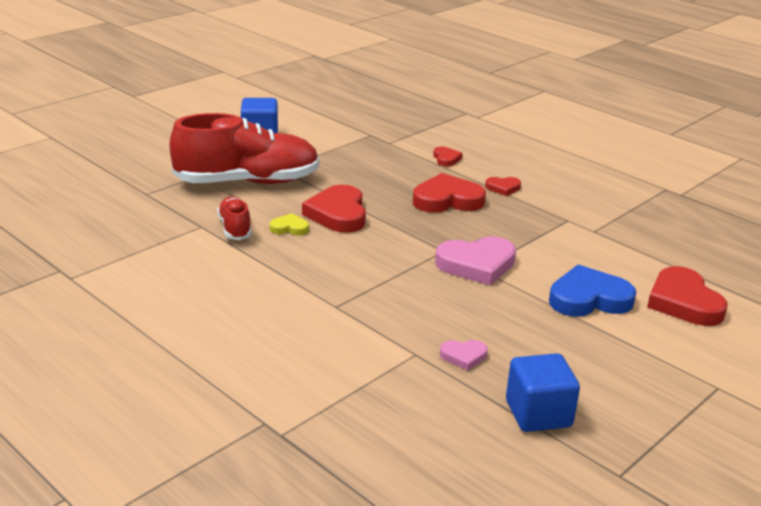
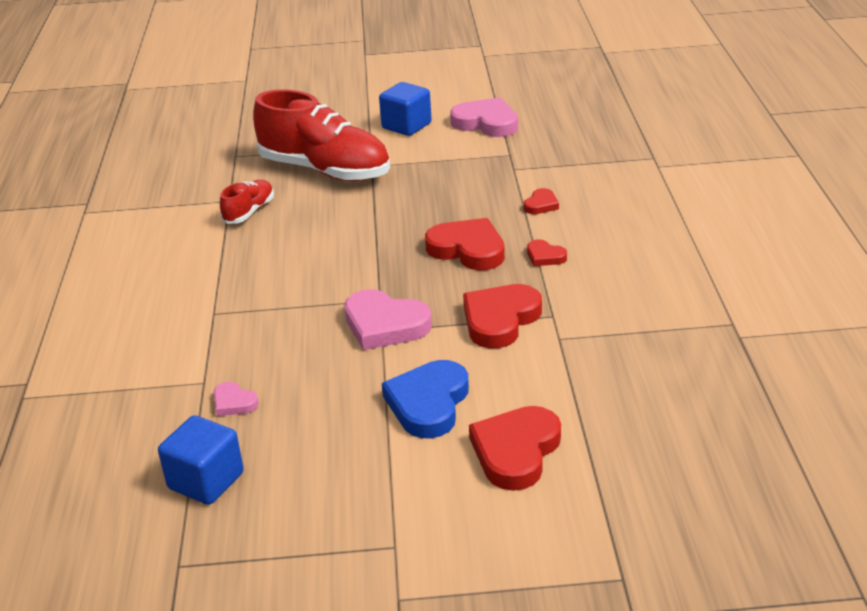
camera: 45 degrees right, 5 degrees up
(289, 228) = (290, 227): yellow heart -> none
(318, 119) = (486, 123): none -> pink heart
(338, 214) = (348, 228): red heart -> red heart (500, 320)
(589, 298) = (428, 403): blue heart -> blue heart turned 105 degrees counterclockwise

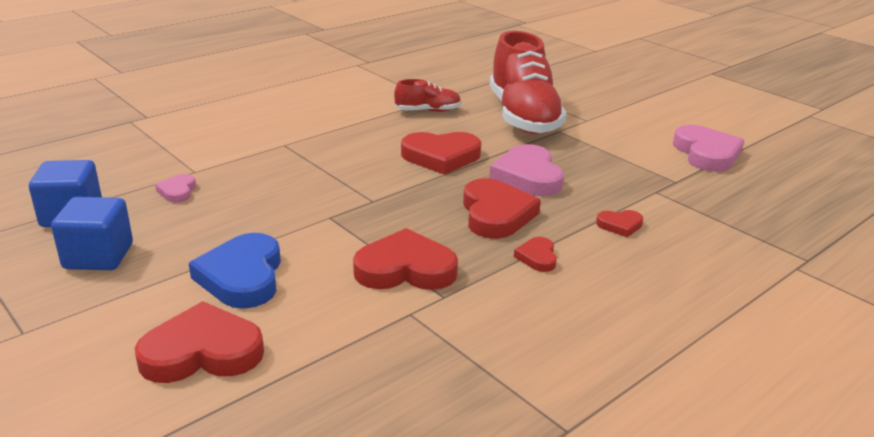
camera: 50 degrees right, 5 degrees down
(345, 238) = (441, 157): none -> red heart
(385, 325) = (338, 216): pink heart -> pink heart (528, 176)
(406, 126) = (639, 123): blue cube -> blue cube (98, 256)
(428, 403) = (242, 276): blue heart -> blue heart turned 75 degrees counterclockwise

